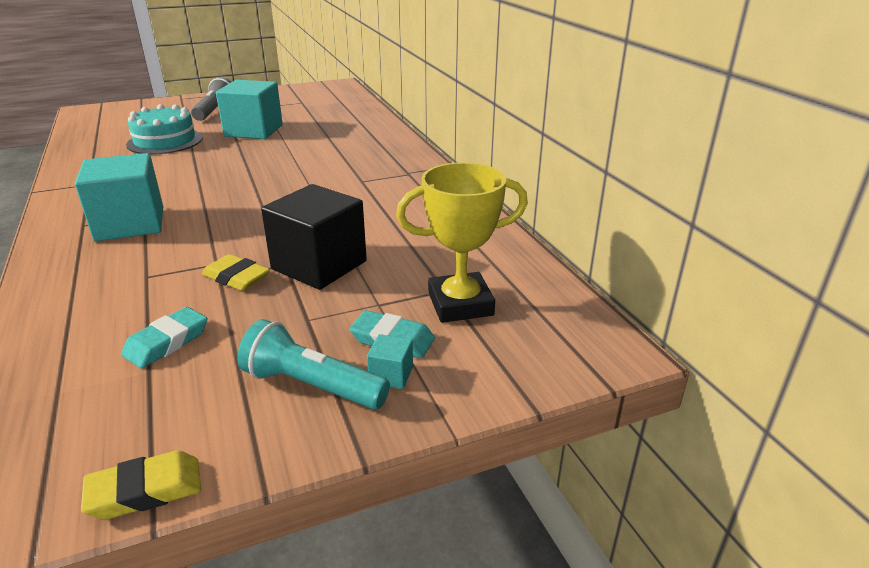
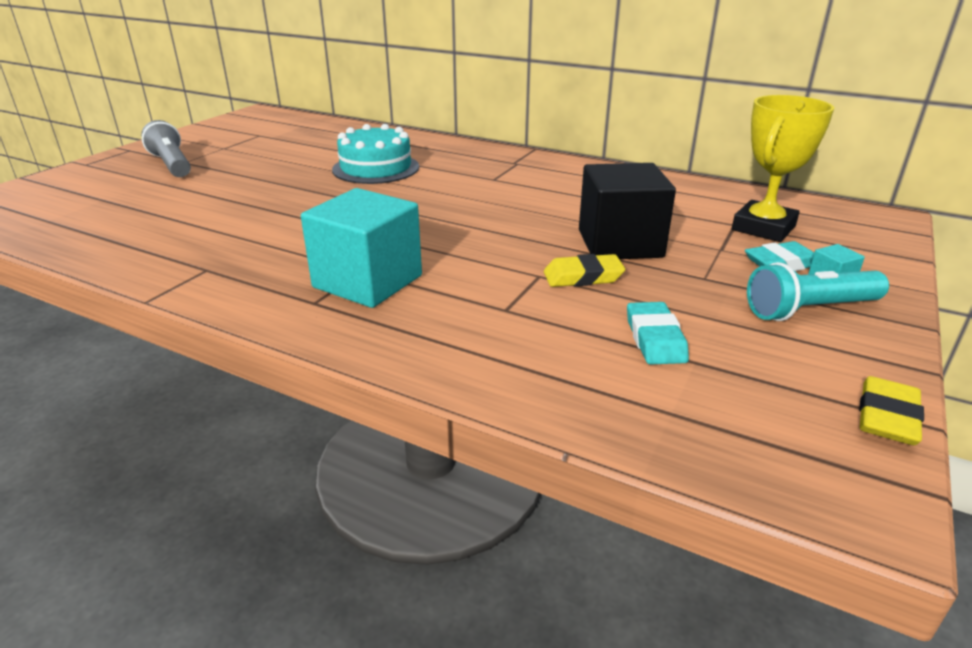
camera: 40 degrees left, 0 degrees up
(165, 141) = (189, 206): turquoise cake -> turquoise cake (376, 168)
(254, 131) = (275, 170): turquoise cube -> none

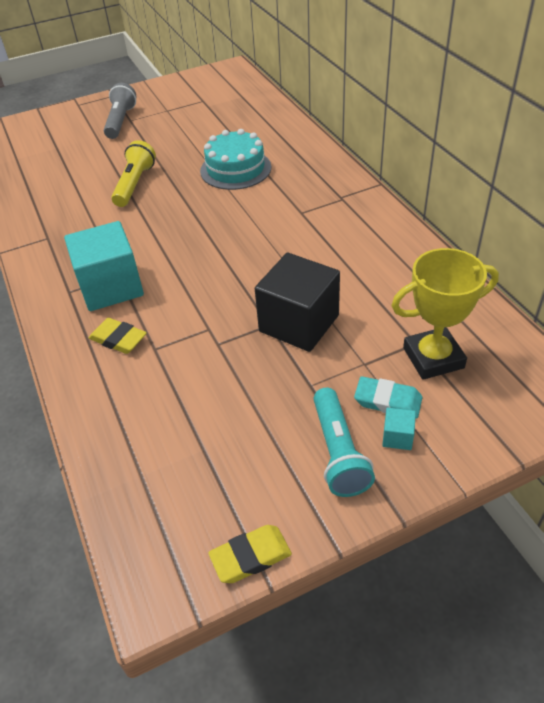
camera: 40 degrees right, 15 degrees up
(268, 202) = (135, 184): none -> yellow flashlight
(583, 277) = (233, 343): yellow eraser -> yellow eraser (118, 339)
(655, 339) = (205, 419): turquoise eraser -> none
(809, 310) = (338, 452): turquoise flashlight -> turquoise flashlight turned 120 degrees counterclockwise

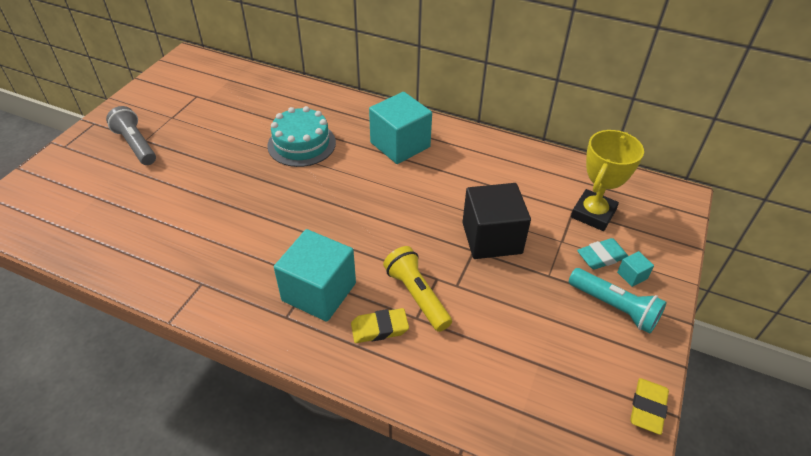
camera: 45 degrees left, 0 degrees up
(135, 184) = (226, 196): yellow flashlight -> yellow flashlight (417, 295)
(317, 205) = (400, 145): none -> turquoise cube

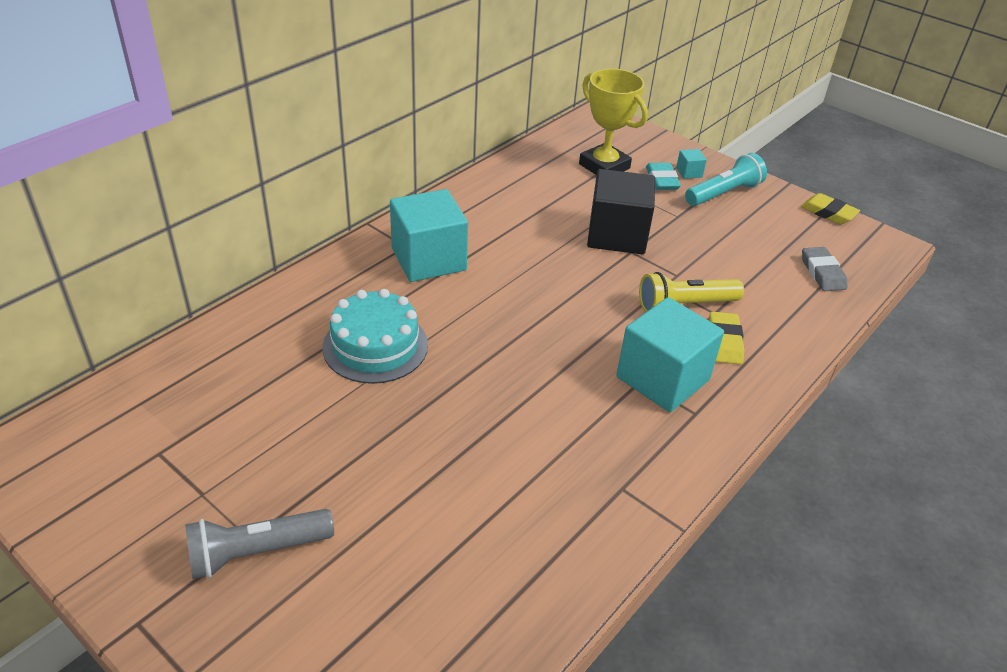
camera: 75 degrees left, 5 degrees down
(525, 404) = (822, 273): none -> grey eraser

